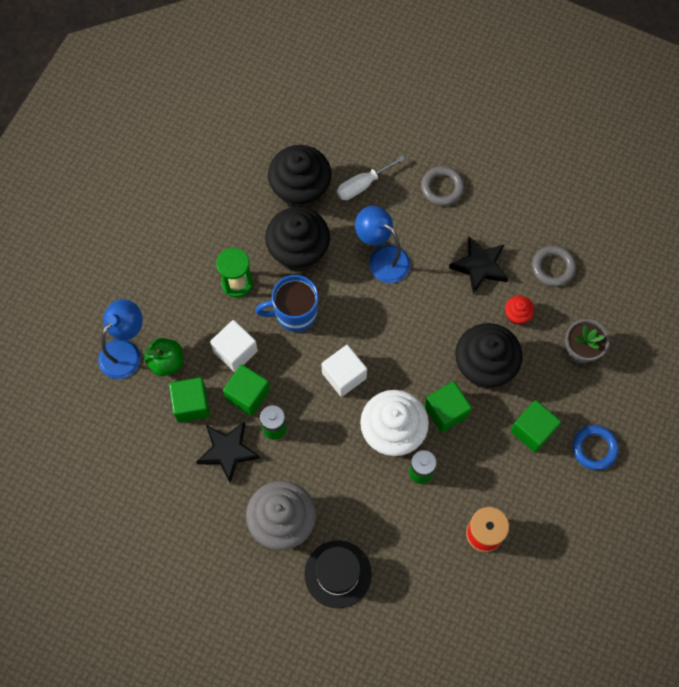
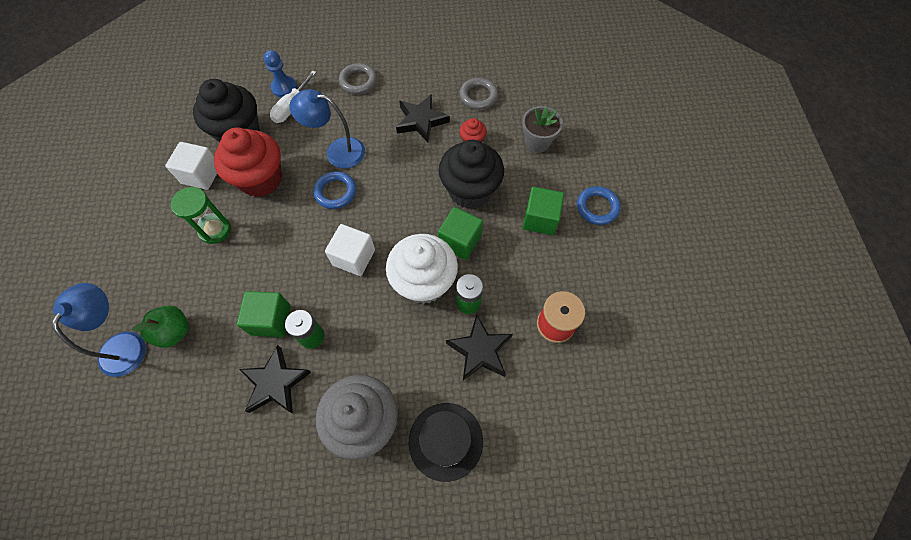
camera: 30 degrees left, 5 degrees down
(191, 404) = (217, 358): green cube -> none
(235, 351) = (240, 287): white cube -> white cube (201, 175)
(294, 313) = (282, 229): blue mug -> none
(298, 252) = (261, 179): black cupcake -> red cupcake
(359, 301) = (335, 192): none -> blue ring
(366, 158) = (284, 88): none -> blue pawn
(407, 518) = (480, 350): none -> black star

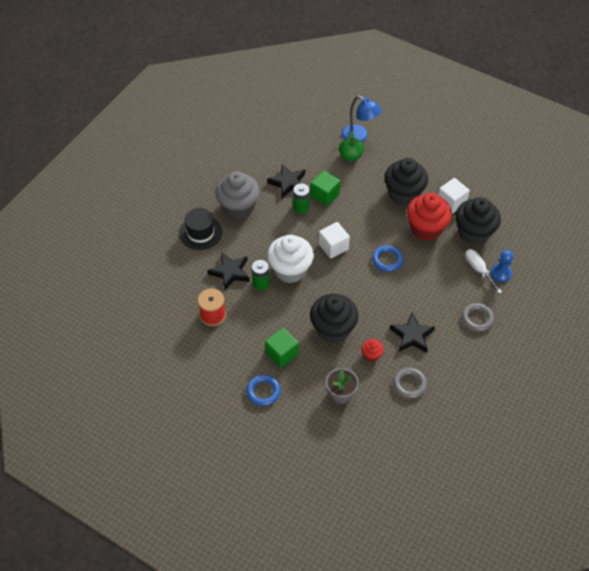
camera: 125 degrees right, 10 degrees down
(215, 230) = (403, 194): green hourglass -> black cupcake
(337, 151) = (419, 276): blue lamp -> none
(460, 241) = (302, 302): green cube -> none

